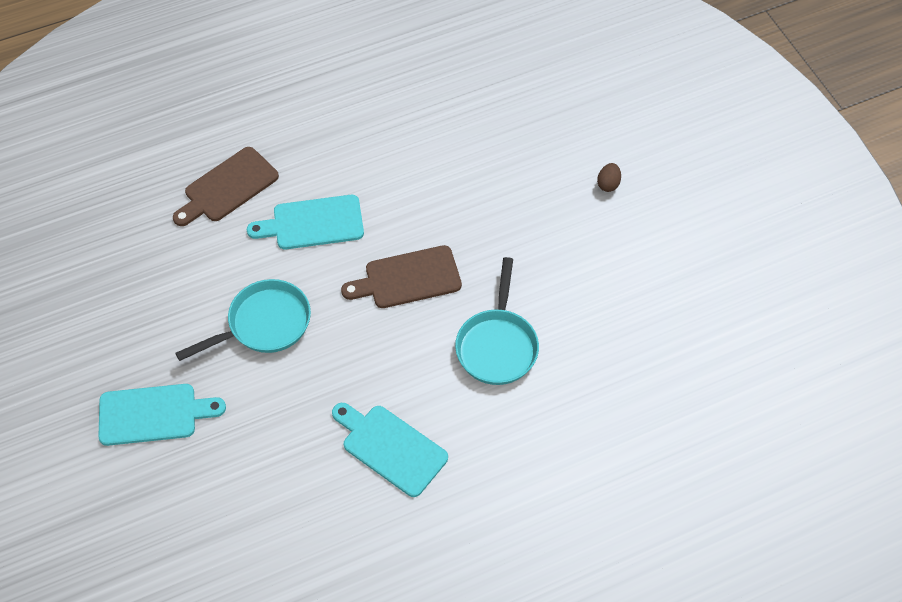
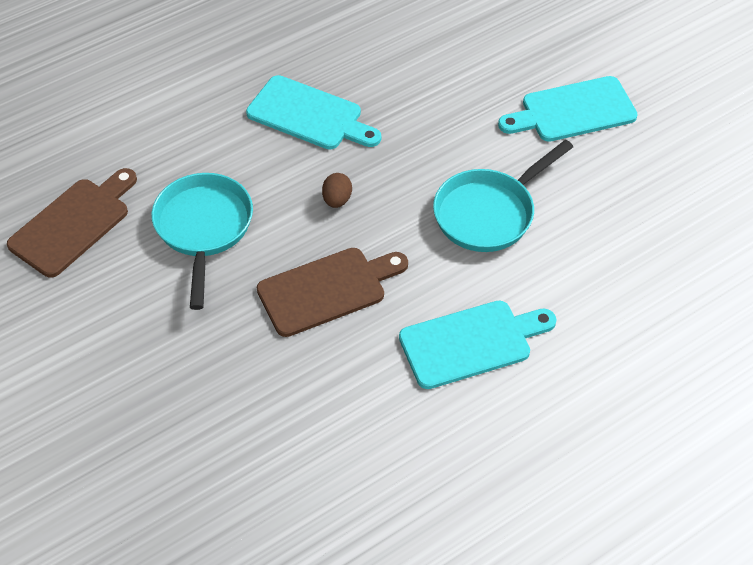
camera: 170 degrees right, 5 degrees down
(228, 187) = (606, 376): brown cutting board -> brown cutting board (73, 224)
(608, 184) = (58, 465): brown egg -> brown egg (337, 200)

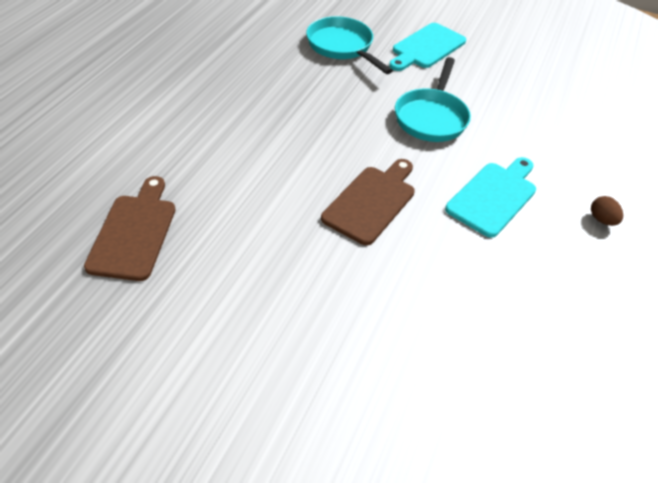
camera: 35 degrees left, 5 degrees down
(203, 228) = (246, 196): turquoise pan -> turquoise pan (342, 47)
(309, 115) = (262, 100): turquoise cutting board -> none
(337, 200) = (327, 144): brown egg -> brown egg (602, 220)

